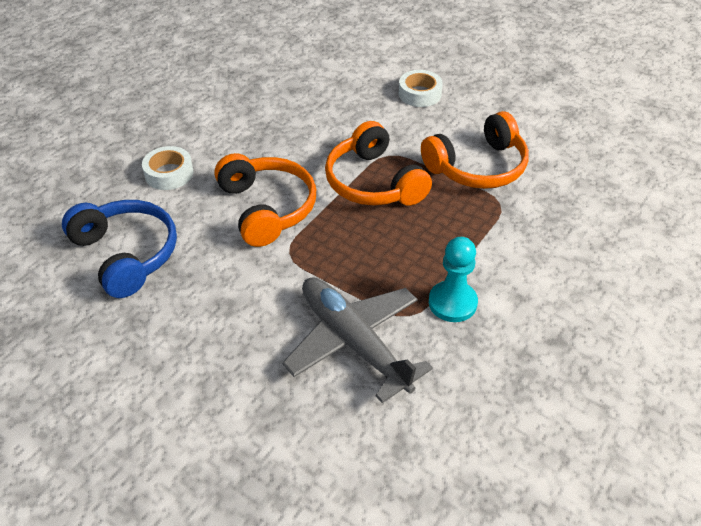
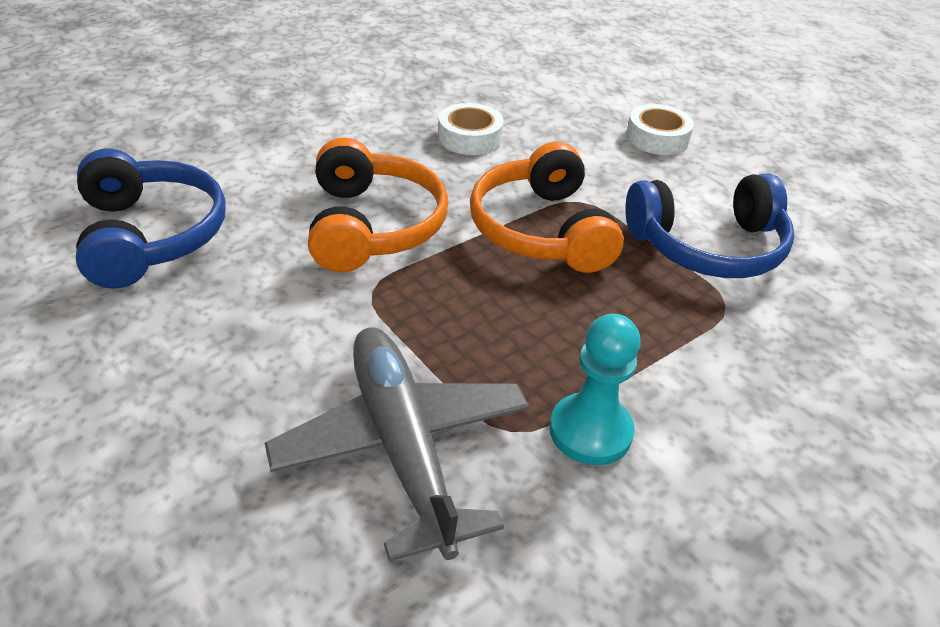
camera: 15 degrees right, 5 degrees down
(169, 173) = (267, 154): white tape -> white tape (469, 138)
(478, 167) = (708, 246): orange headphones -> blue headphones

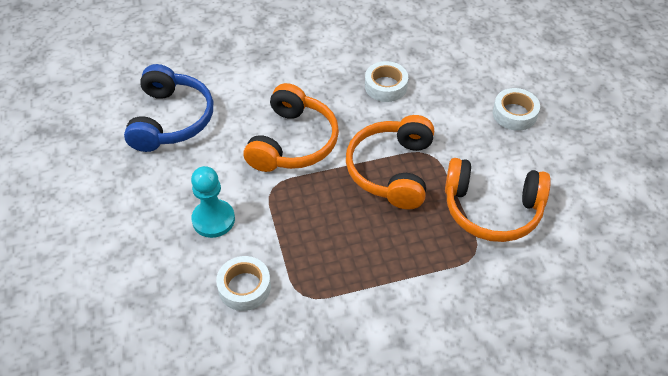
camera: 25 degrees right, 10 degrees up
(403, 447) = (244, 287): grey plane -> white tape
(590, 431) = (344, 309): turquoise pawn -> turquoise pawn (213, 220)
(708, 246) = (492, 209): blue headphones -> orange headphones

